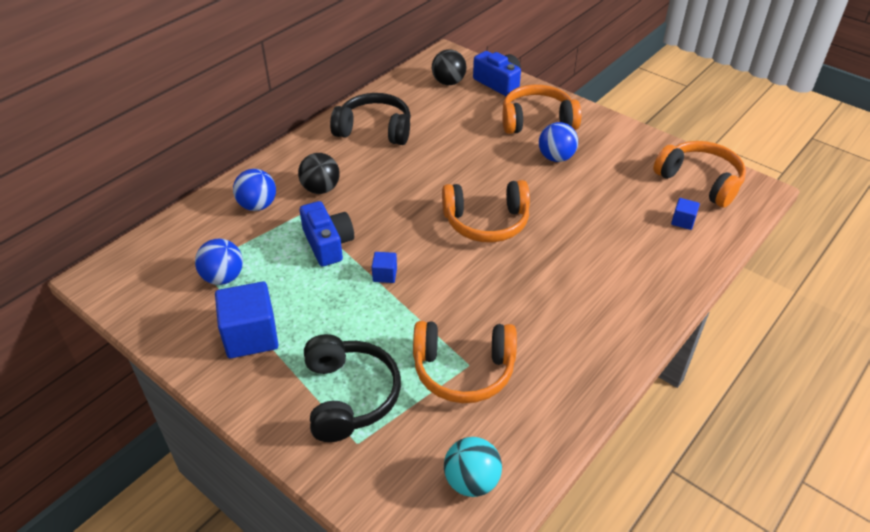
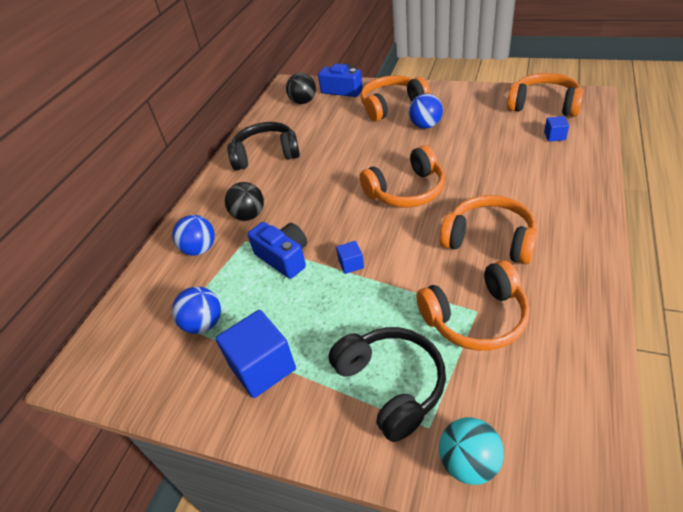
camera: 15 degrees left, 0 degrees up
(471, 481) = (557, 416): turquoise ball -> turquoise ball (469, 462)
(531, 303) = (489, 239): none -> orange headphones

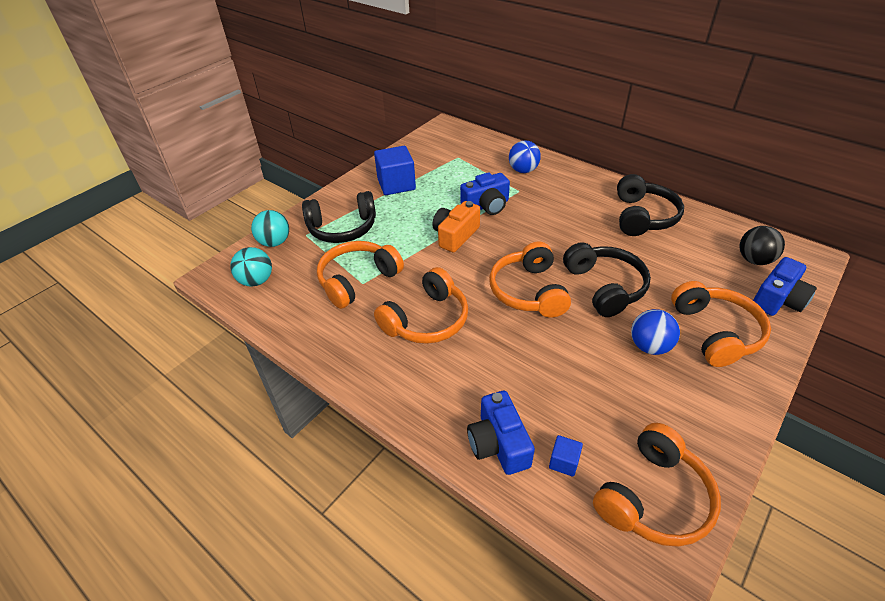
camera: 105 degrees right, 0 degrees up
(204, 324) = (448, 167): blue ball -> none
(249, 215) = (550, 196): black ball -> none
(351, 264) = (455, 235): blue cube -> orange camera
(374, 155) = (605, 287): none -> black headphones
(475, 318) = (358, 280): orange headphones -> orange headphones turned 45 degrees clockwise
(556, 433) = (256, 281): none -> turquoise ball
(570, 163) = (498, 444): none -> blue camera

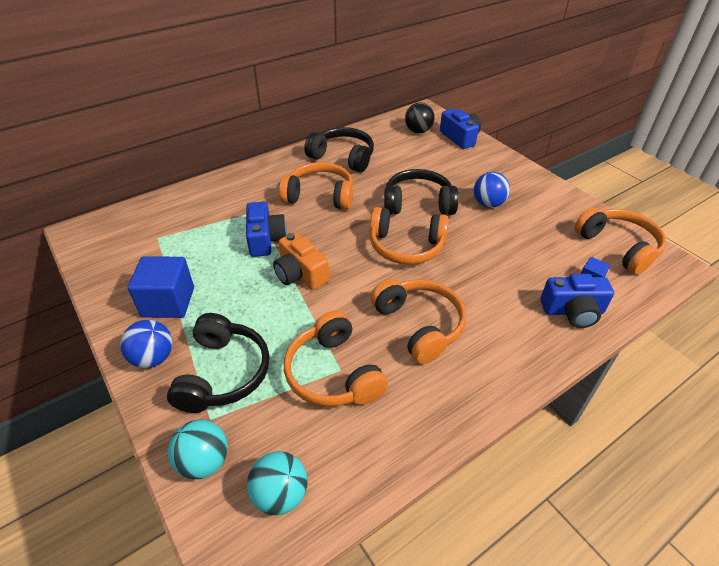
camera: 75 degrees left, 0 degrees up
(523, 170) = (225, 199): blue ball -> blue ball (153, 358)
(715, 332) = (482, 172): orange headphones -> orange headphones (320, 196)

